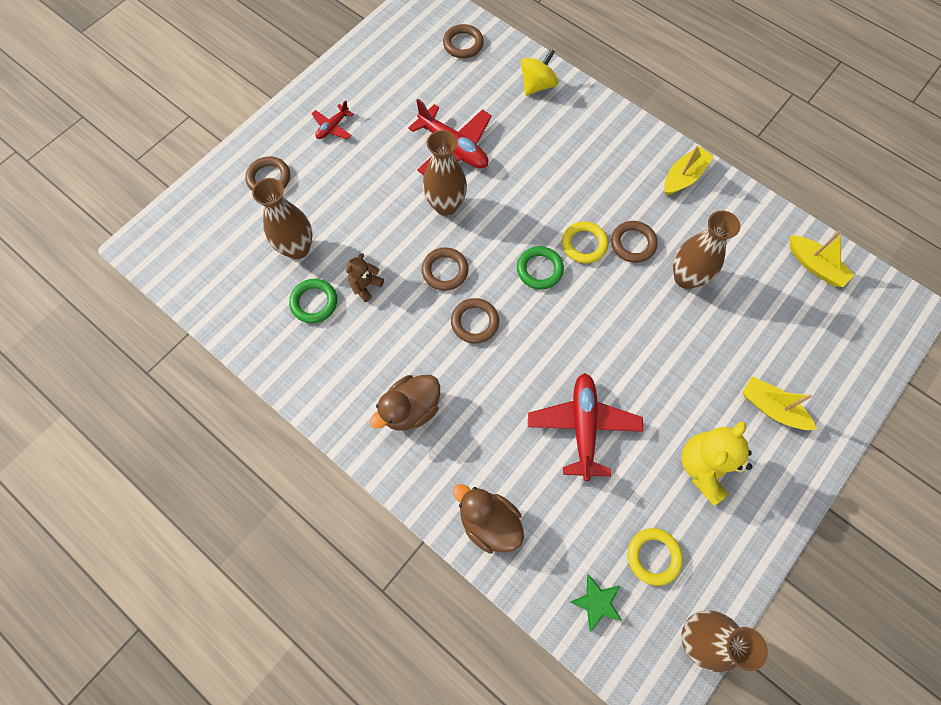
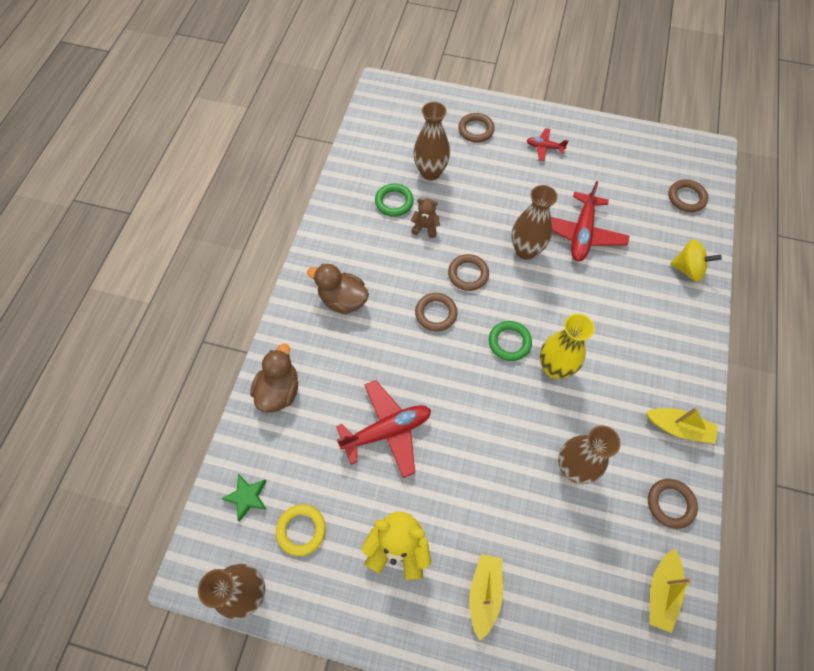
camera: 65 degrees right, 5 degrees down
(584, 244) = (554, 368): yellow ring -> yellow vase
(633, 243) = (579, 408): brown ring -> brown ring (670, 504)

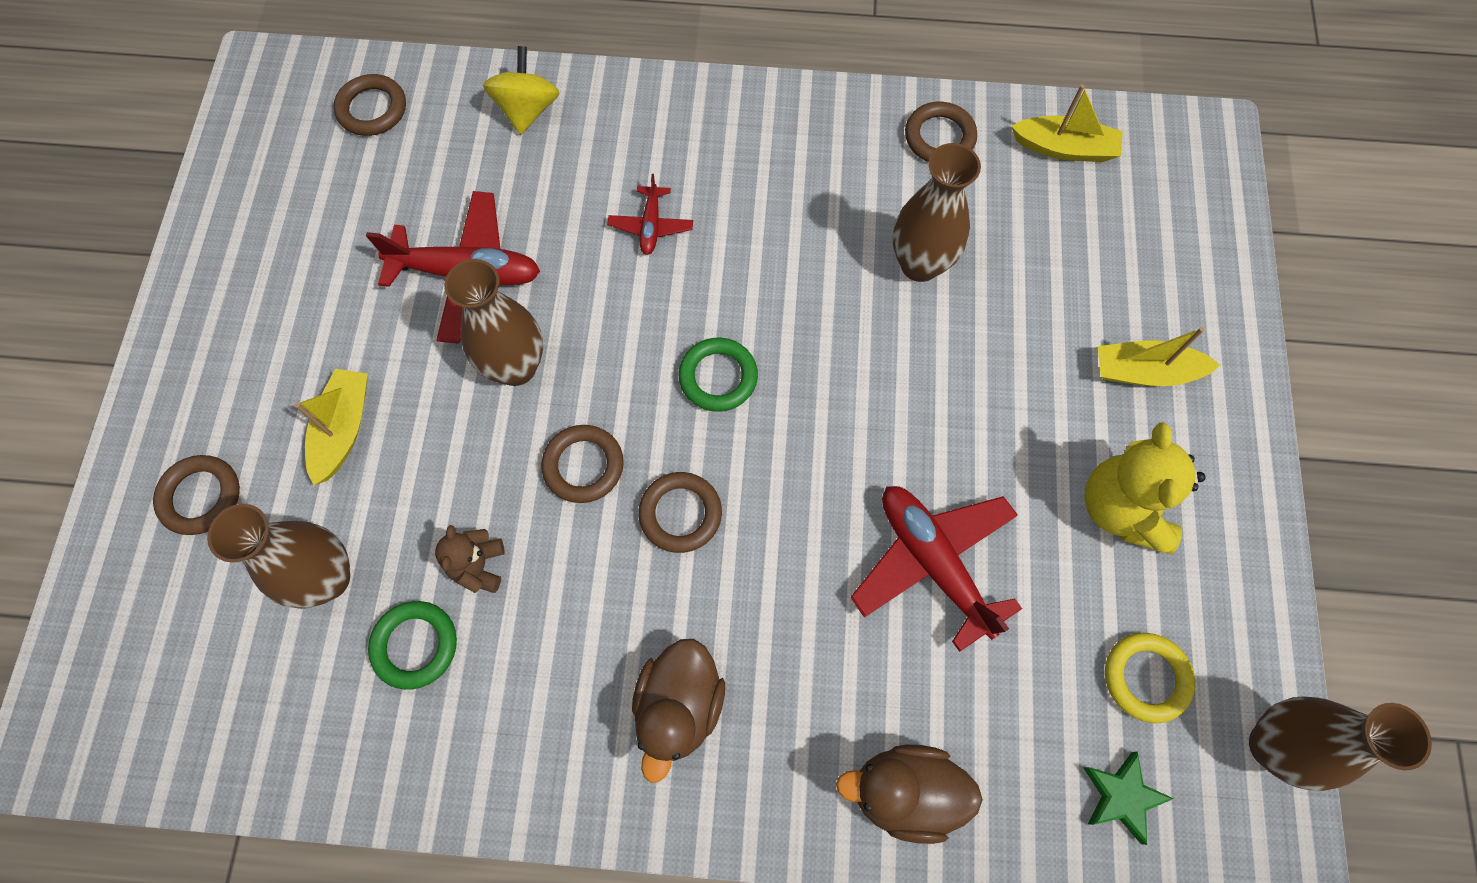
camera: 100 degrees left, 5 degrees up
(544, 147) = (252, 352): red plane -> red plane (651, 226)
(554, 368) = (753, 302): yellow vase -> none
(678, 428) = (820, 126): yellow boat -> yellow boat (343, 430)

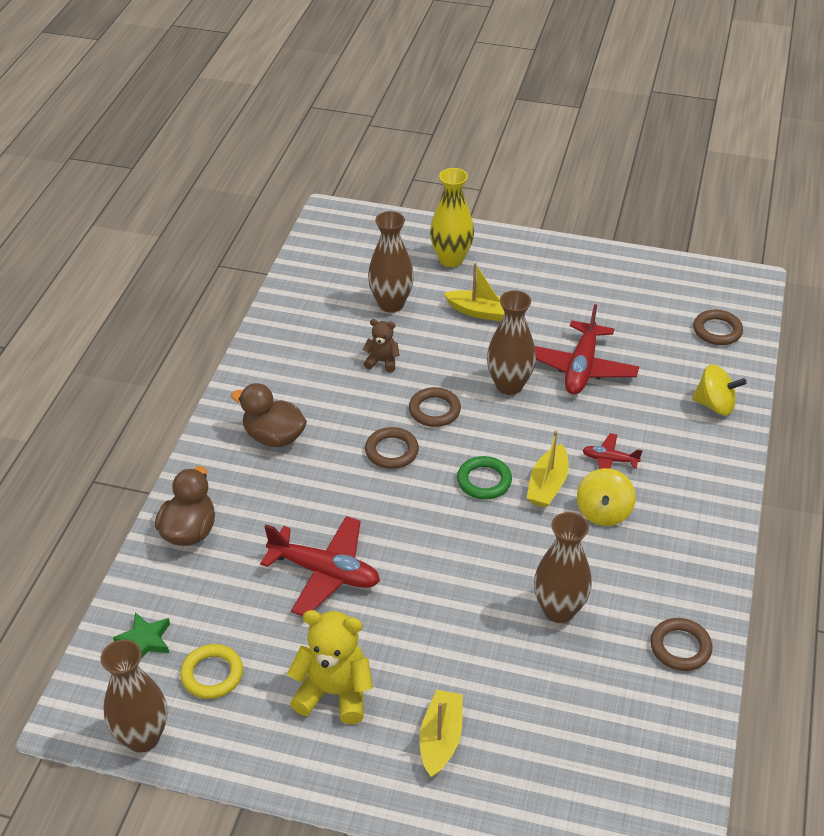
camera: 100 degrees right, 25 degrees down
(201, 497) = (451, 259): brown ring -> yellow vase
(415, 645) = (343, 335): green ring -> none
(746, 227) = (603, 512): none -> yellow spinning top
(933, 563) = (325, 572): red plane -> red plane turned 45 degrees clockwise
(1064, 148) = (664, 737): yellow boat -> yellow boat (547, 485)

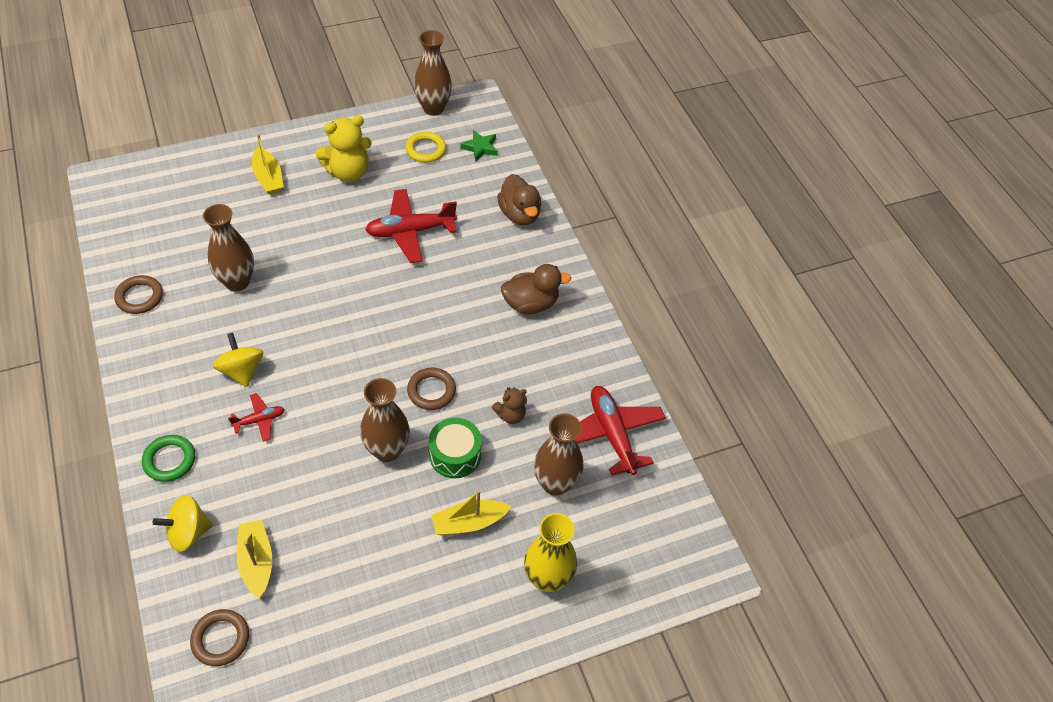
camera: 140 degrees right, 10 degrees up
(391, 451) = (436, 337): brown ring -> none
(454, 356) = (455, 455): none -> green drum
(484, 481) = (349, 349): green ring -> green ring (169, 460)
(547, 485) = (298, 371): yellow boat -> yellow boat (256, 562)
(581, 368) = (334, 507): red plane -> red plane (612, 434)

